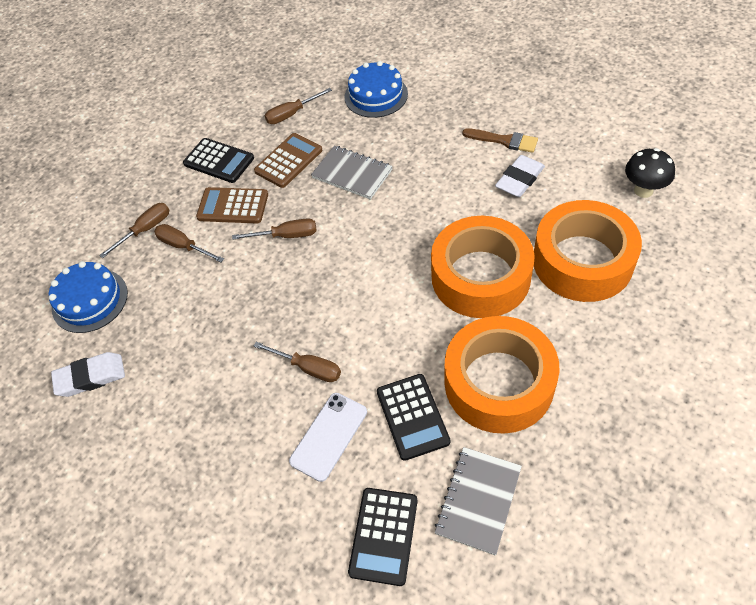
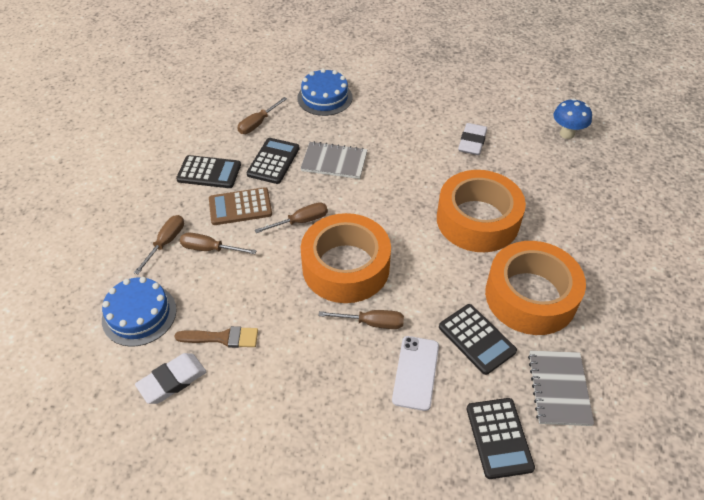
camera: 25 degrees left, 5 degrees down
(288, 161) = (273, 161): brown calculator -> black calculator
(504, 141) = (446, 115): brown brush -> brown brush (222, 338)
(582, 261) = (548, 192): orange tape -> orange tape (346, 267)
(643, 190) = (567, 134): black mushroom -> blue mushroom

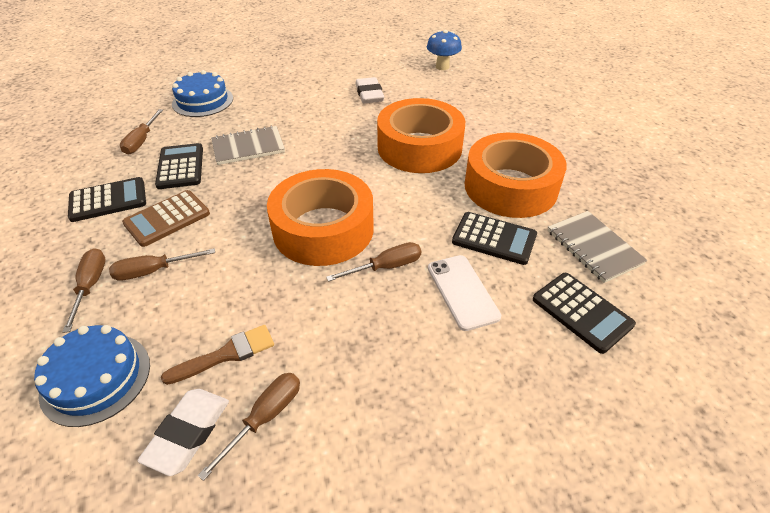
camera: 30 degrees left, 5 degrees down
(301, 221) = (247, 207): brown screwdriver -> brown screwdriver (265, 417)

